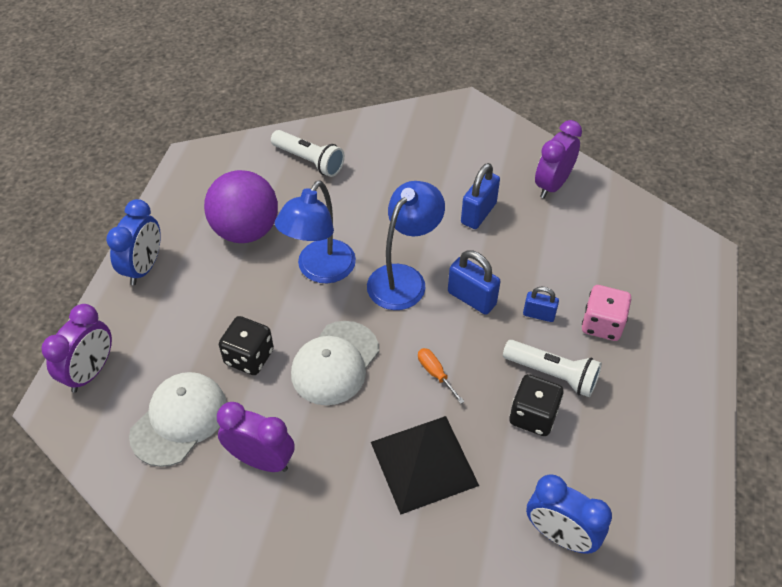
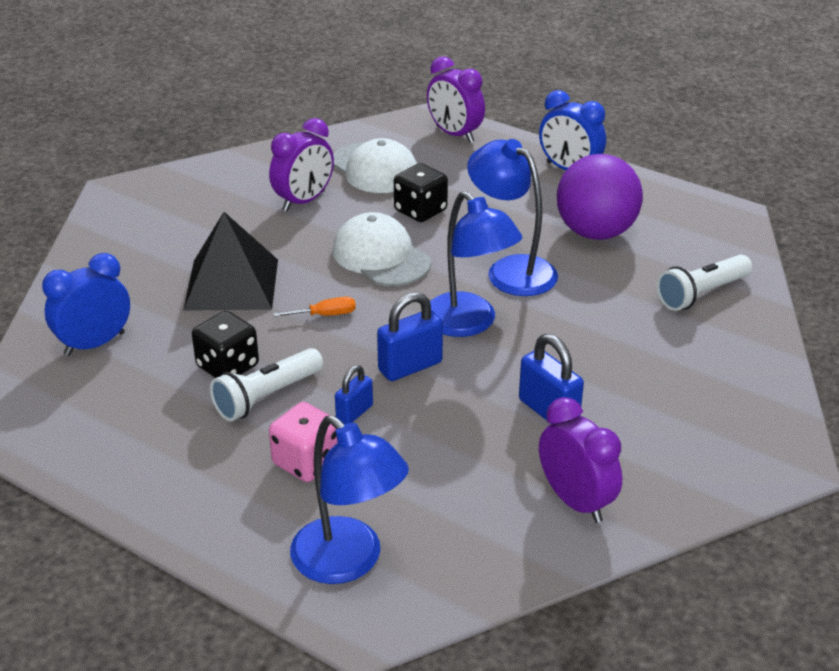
camera: 110 degrees right, 15 degrees down
(668, 273) = (348, 562): none -> blue lamp

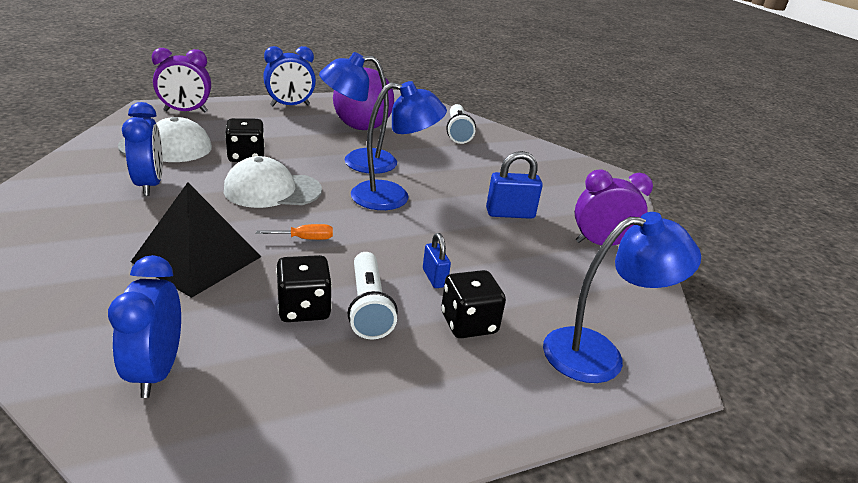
camera: 60 degrees left, 5 degrees down
(304, 201) = (150, 185): purple clock -> blue clock
(306, 462) = (469, 323): pink dice -> black dice
(325, 315) = (305, 239): orange screwdriver -> orange screwdriver turned 60 degrees clockwise
(410, 366) = (410, 235): blue padlock -> none

